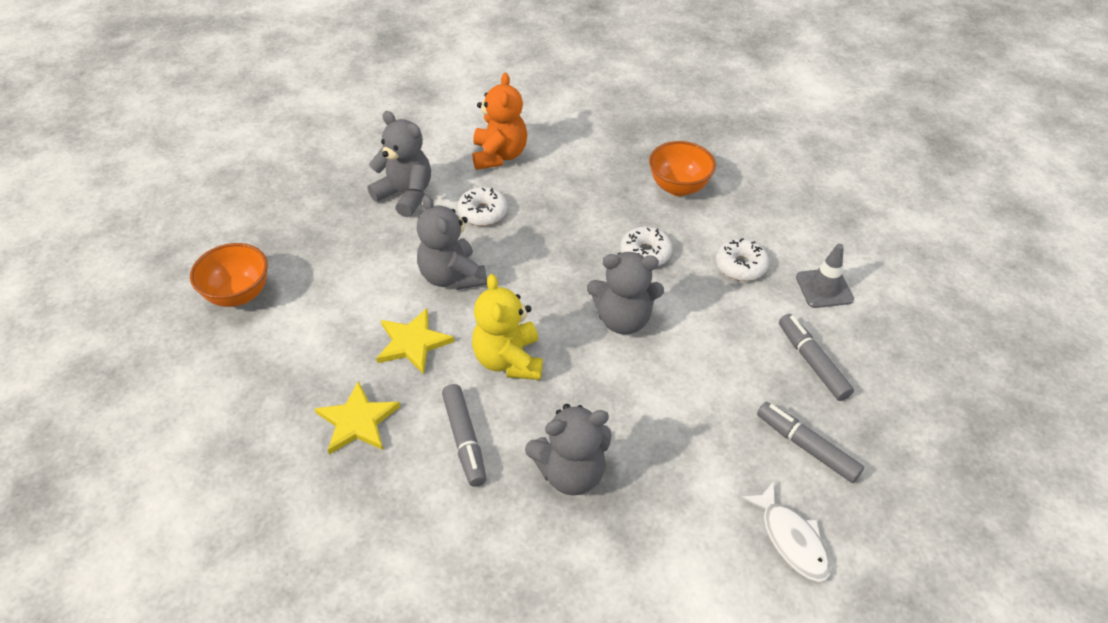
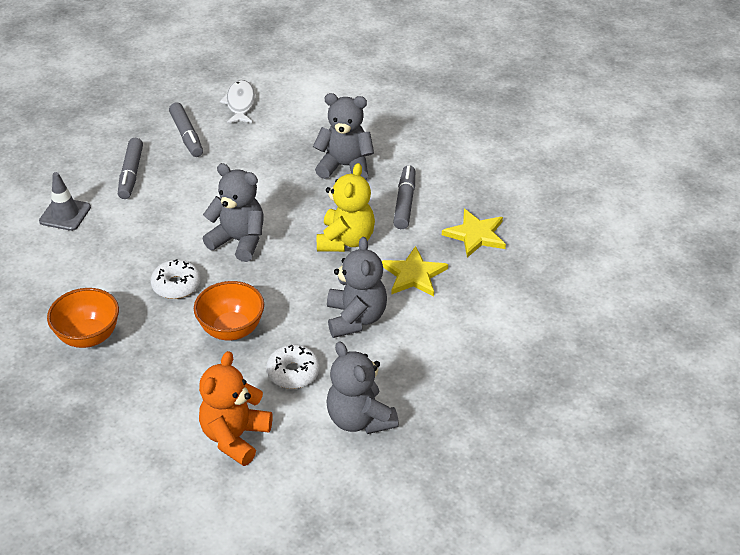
camera: 155 degrees left, 5 degrees down
(239, 294) = (552, 362): orange bowl -> orange bowl (231, 329)
(740, 266) = (109, 250): white donut -> none

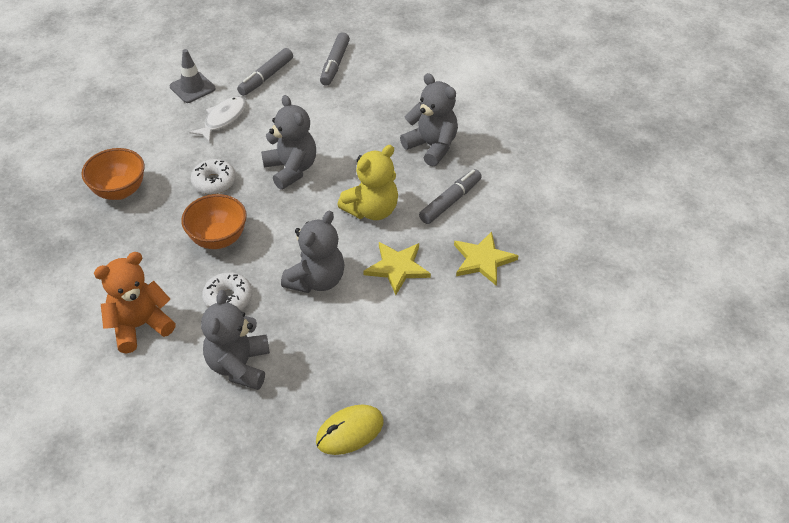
camera: 35 degrees right, 5 degrees up
(240, 103) = (400, 55): white fish -> white fish (223, 119)
(502, 416) = (349, 431): none -> yellow mouse

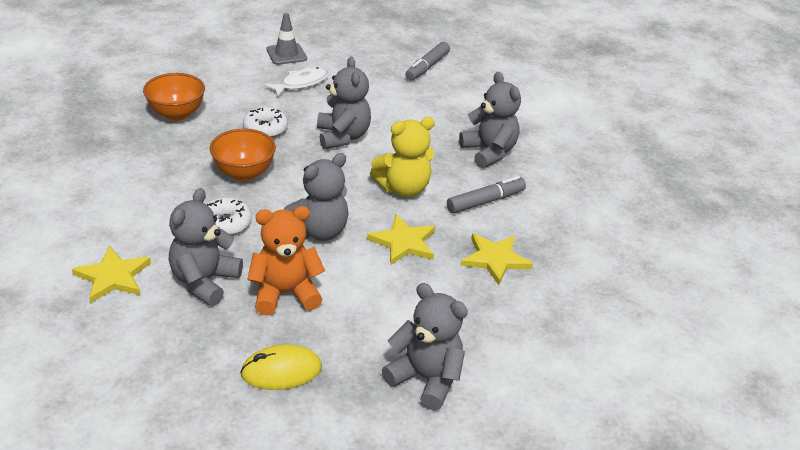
camera: 15 degrees right, 10 degrees down
(140, 326) = (131, 222): orange teddy bear -> orange teddy bear (285, 293)
(153, 388) = (113, 276): none -> yellow star
(266, 77) = (357, 62): grey marker -> none
(473, 397) = (426, 378): none -> grey teddy bear

